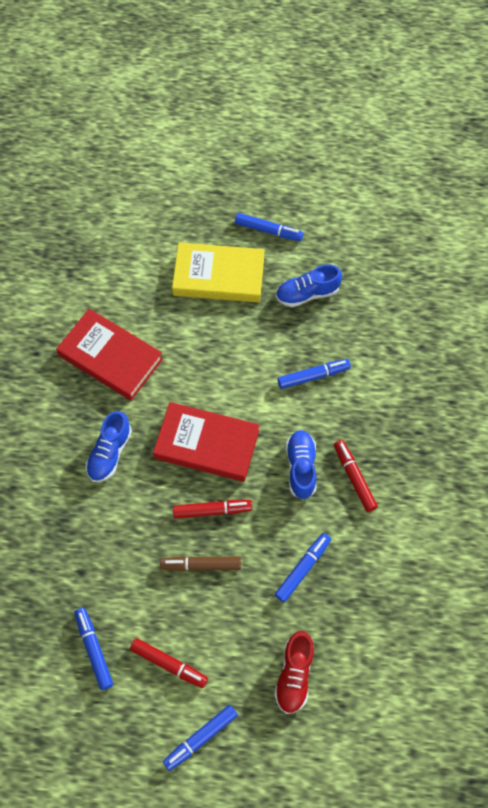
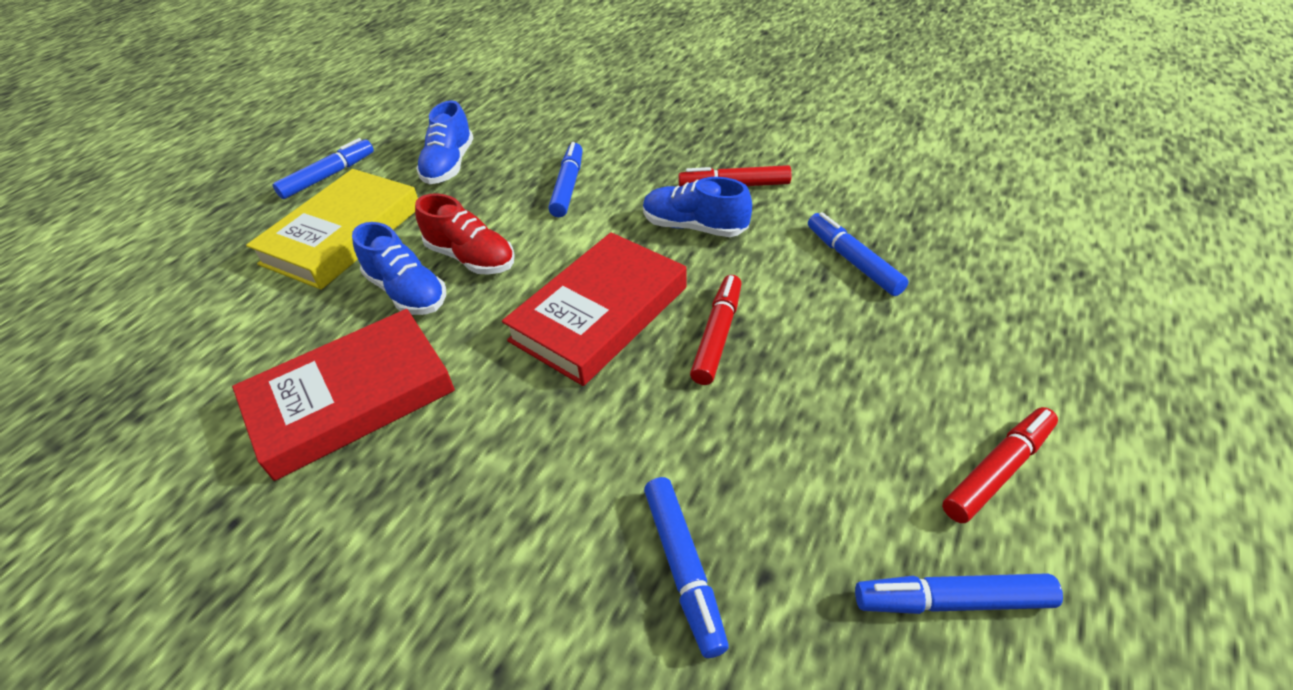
camera: 65 degrees left, 20 degrees down
(110, 453) = (532, 450): blue shoe -> blue shoe (407, 292)
(200, 738) = (1153, 459): blue marker -> blue marker (684, 567)
(201, 565) = (811, 374): brown marker -> none
(294, 675) = (1028, 310): red shoe -> red shoe (471, 258)

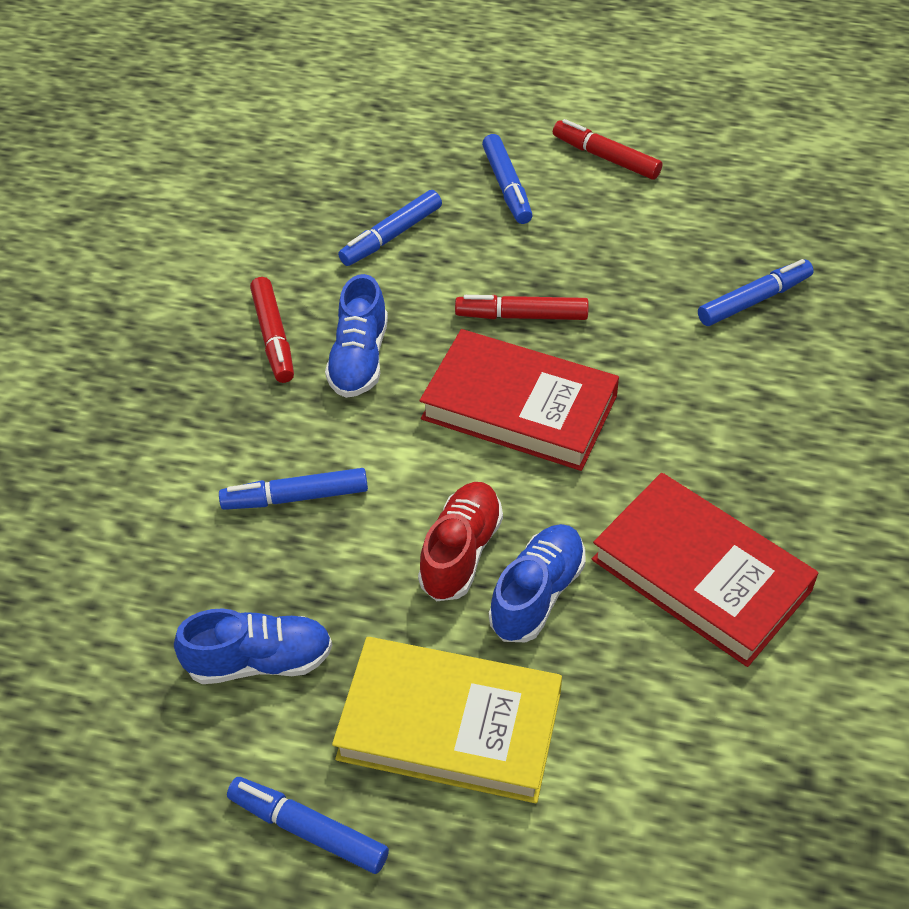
camera: 105 degrees left, 5 degrees up
(952, 601) = (714, 179): blue marker -> blue marker (507, 186)

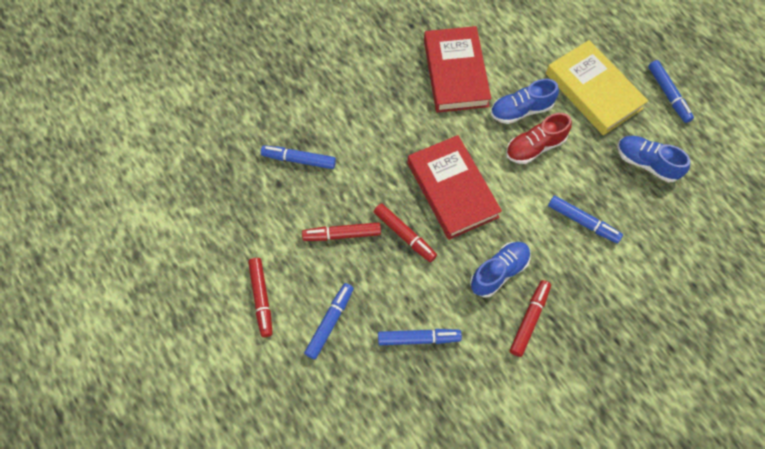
camera: 140 degrees left, 15 degrees up
(597, 265) = (342, 235): none -> red marker

